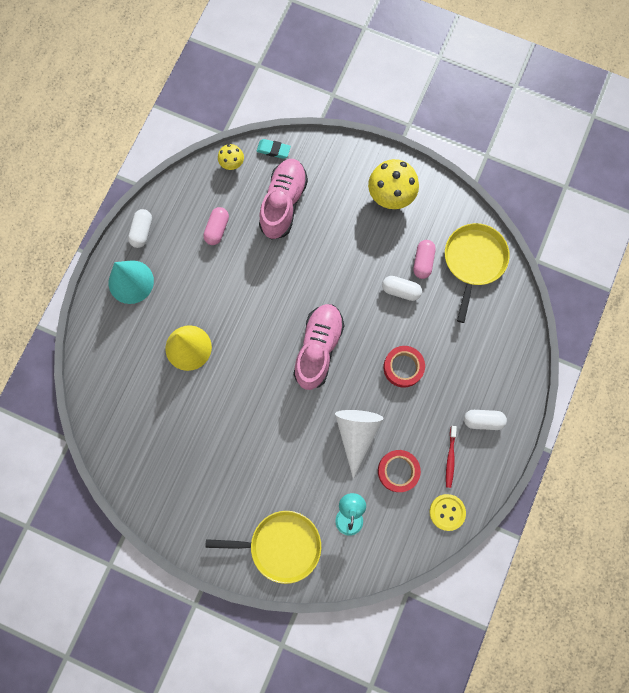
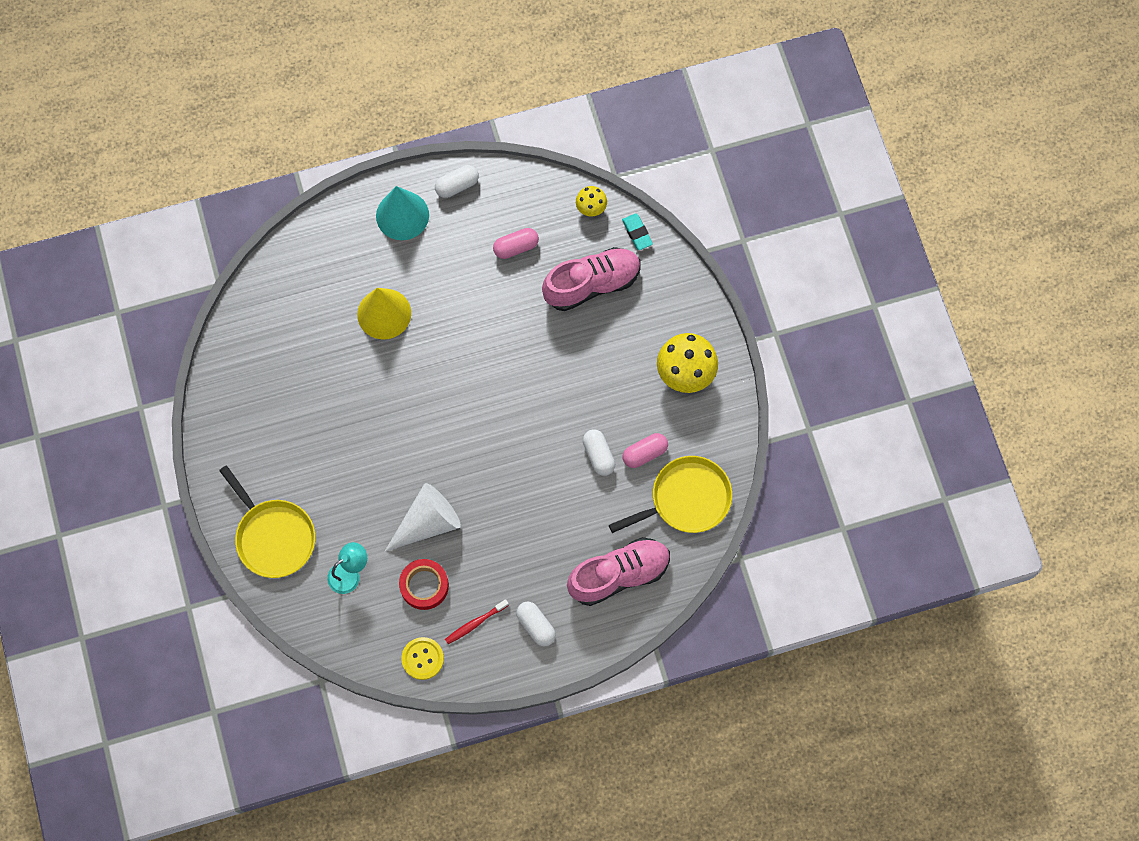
camera: 50 degrees right, 5 degrees down
(318, 348) = (479, 426): pink shoe -> pink shoe (619, 575)
(403, 367) = (525, 515): red tape -> none

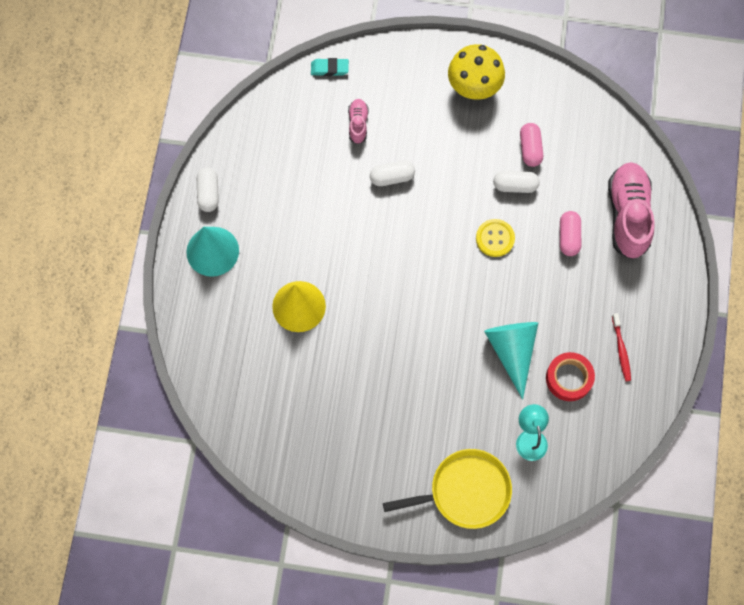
camera: 65 degrees left, 0 degrees up
(422, 658) = (634, 407): yellow button -> yellow button (495, 238)
(427, 522) = (512, 351): white cone -> turquoise cone
(516, 247) = (292, 170): pink capsule -> pink capsule (568, 237)
(536, 626) = (644, 301): white capsule -> white capsule (392, 177)
(591, 208) = (287, 94): yellow mushroom -> none
(592, 284) = (358, 124): pink shoe -> pink shoe, size x0.49
(686, 499) = (585, 134): yellow pan -> none

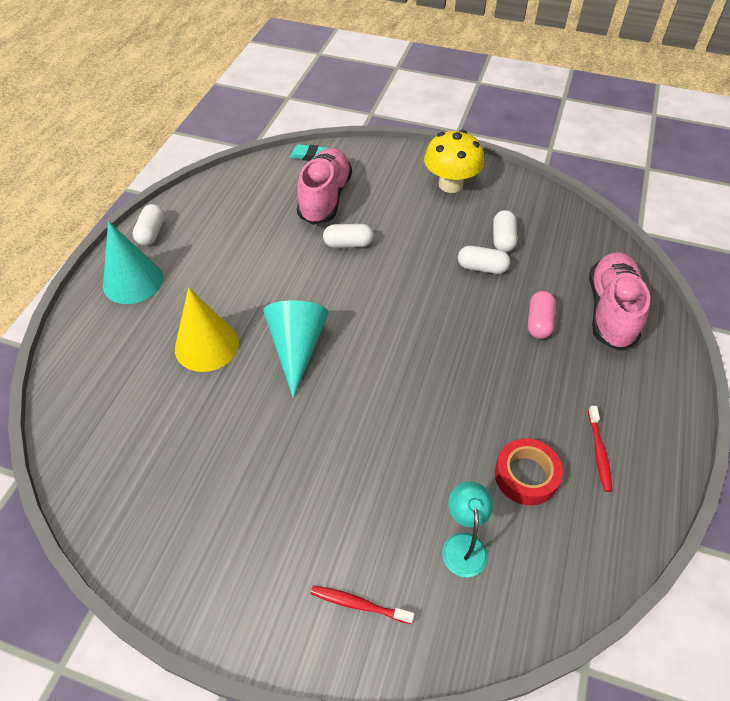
camera: 10 degrees right, 20 degrees down
(358, 124) = (325, 198): pink shoe -> pink shoe, size x2.05
(465, 491) = (358, 604): yellow pan -> red toothbrush
(495, 238) = (451, 312): yellow button -> none
(512, 351) = (454, 431): turquoise cone -> turquoise cone (297, 348)
(530, 149) = (503, 239): pink capsule -> white capsule

